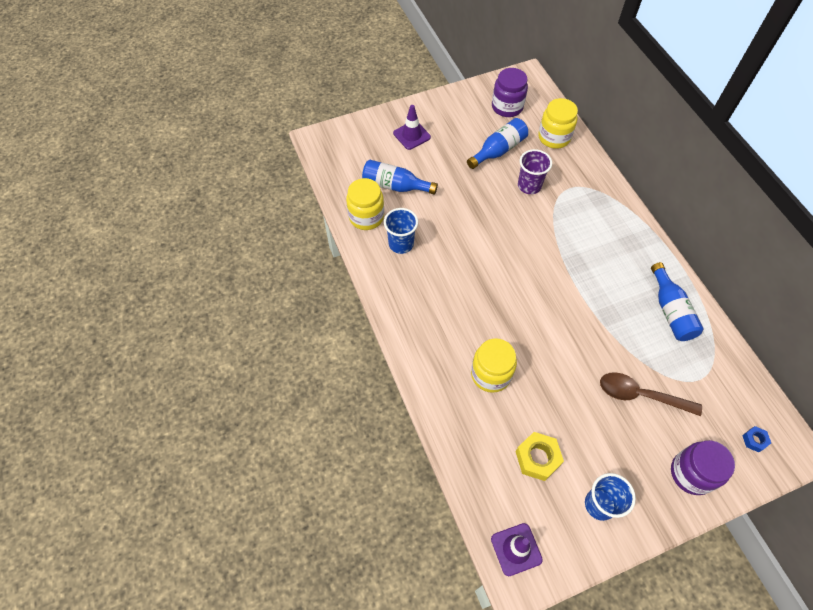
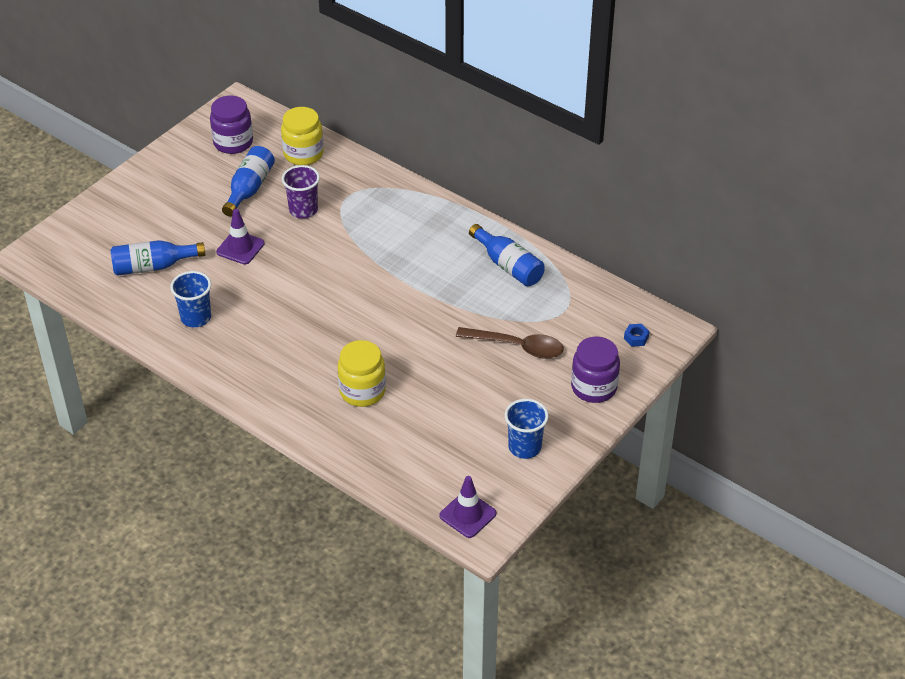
camera: 30 degrees left, 15 degrees down
(366, 217) = (139, 308): yellow jar -> none
(411, 135) = (140, 210): purple traffic cone -> purple traffic cone (240, 248)
(537, 458) = (447, 438): yellow nut -> none
(641, 395) = (517, 346): brown spoon -> brown spoon turned 150 degrees counterclockwise

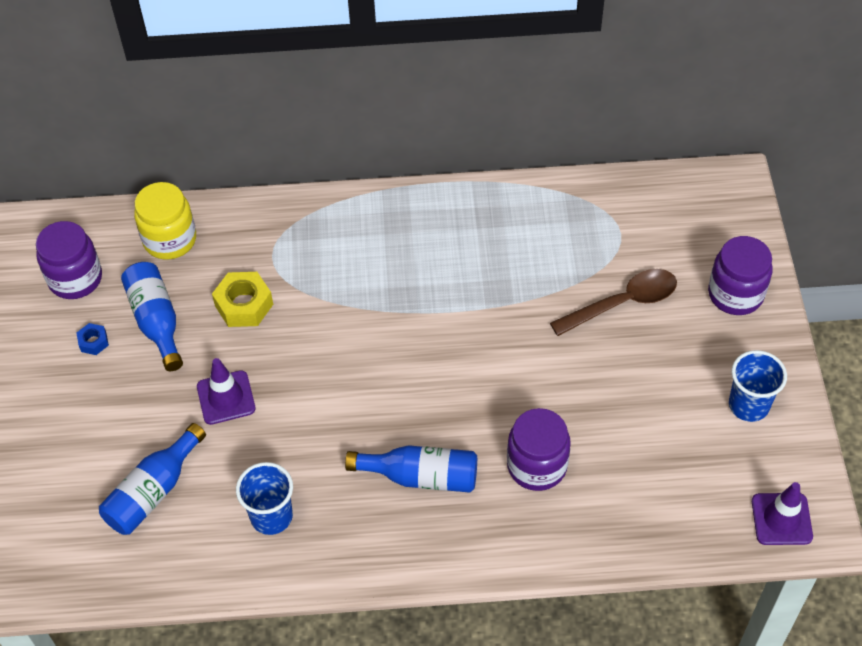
camera: 40 degrees left, 10 degrees up
(303, 210) = (244, 305): purple cup -> yellow nut
(362, 391) = (537, 466): yellow jar -> purple jar
(508, 266) = (517, 222): blue bottle -> blue bottle (421, 476)
(636, 338) = (713, 215): blue nut -> blue nut (93, 342)

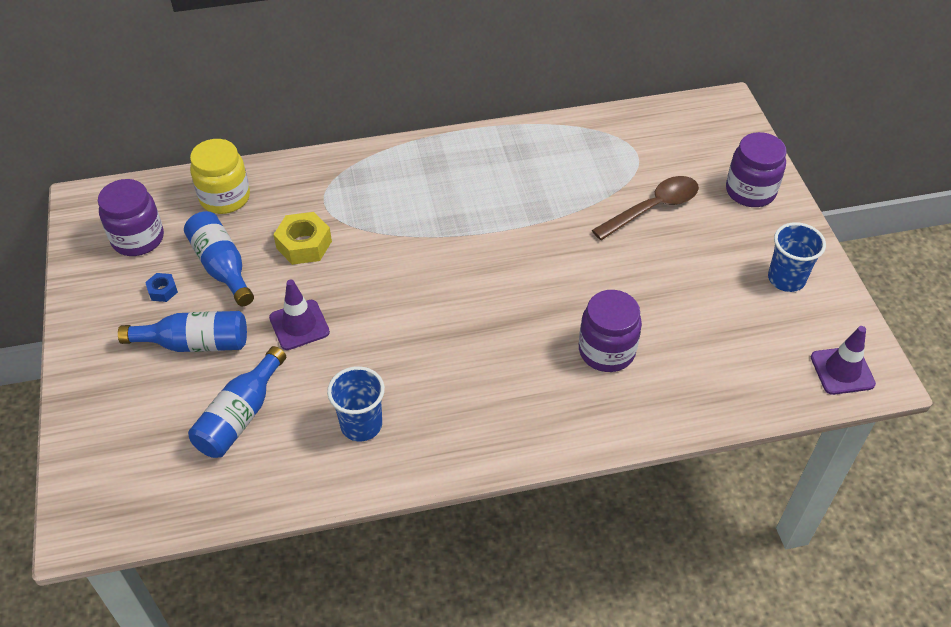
camera: 10 degrees left, 5 degrees down
(421, 476) = (499, 372): blue bottle -> blue bottle (195, 343)

